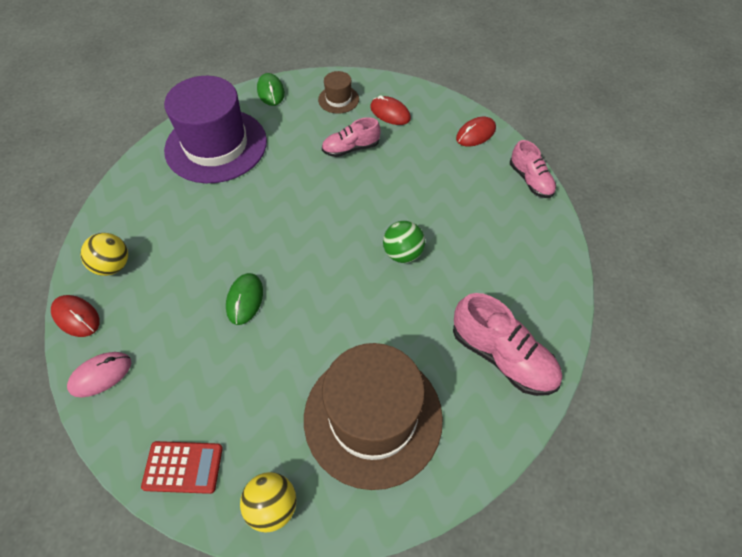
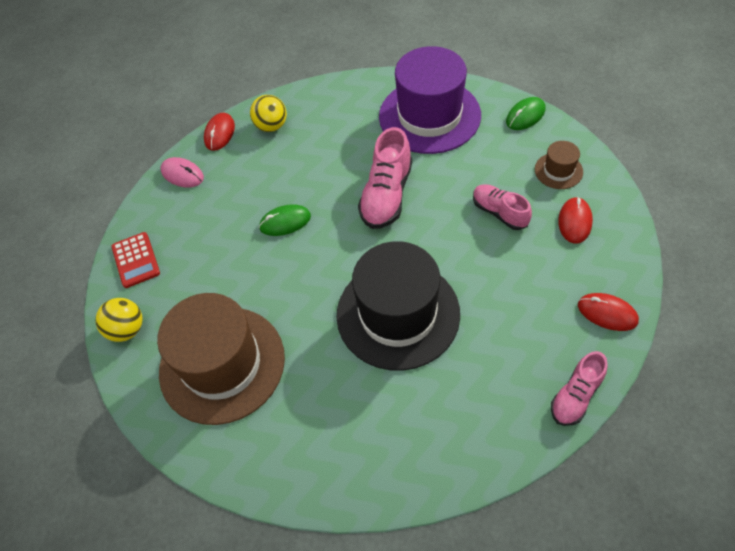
camera: 70 degrees right, 0 degrees up
(403, 253) = (398, 314): green ball -> black hat
(502, 356) = (328, 447): pink shoe -> pink shoe (386, 195)

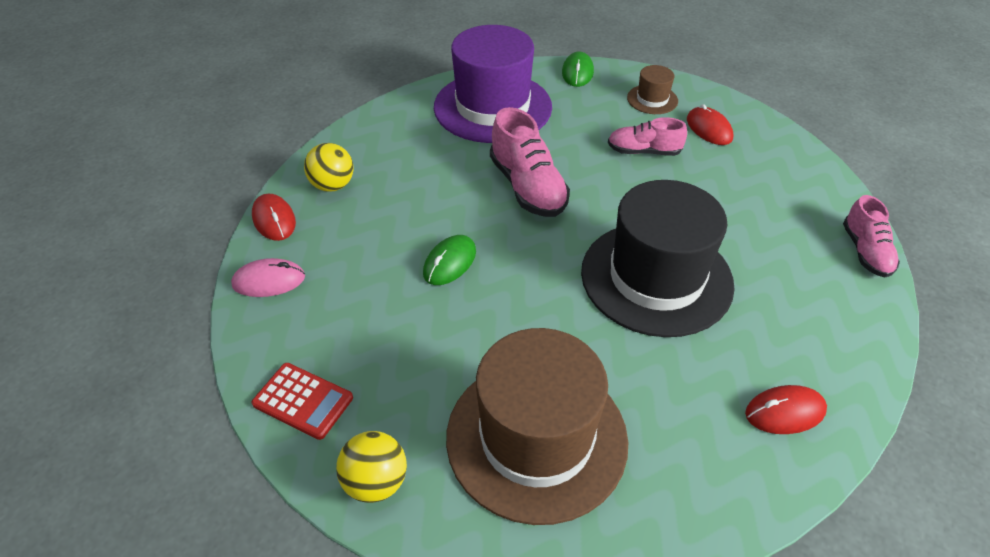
camera: 45 degrees left, 10 degrees down
(607, 313) = (811, 180): red mouse -> red mouse (785, 412)

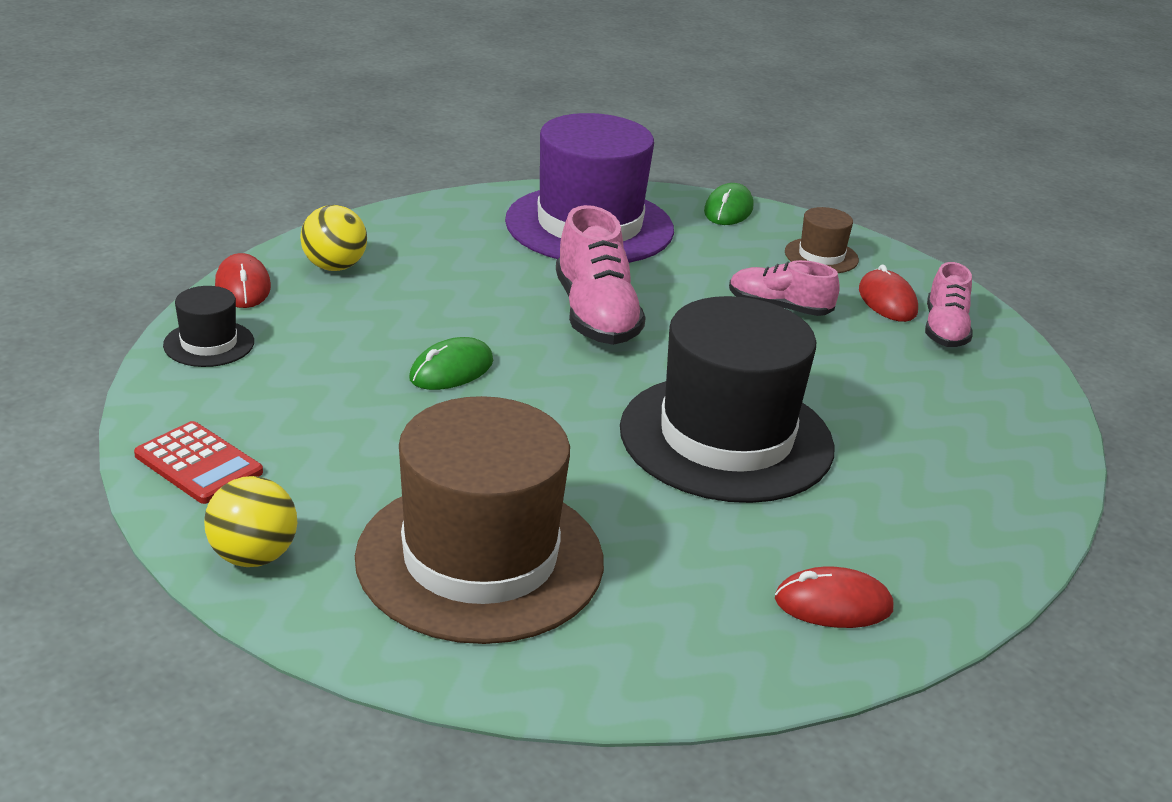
camera: 10 degrees right, 15 degrees down
(269, 281) = (209, 344): pink mouse -> black hat
(865, 251) = (1046, 469): pink shoe -> pink shoe (944, 330)

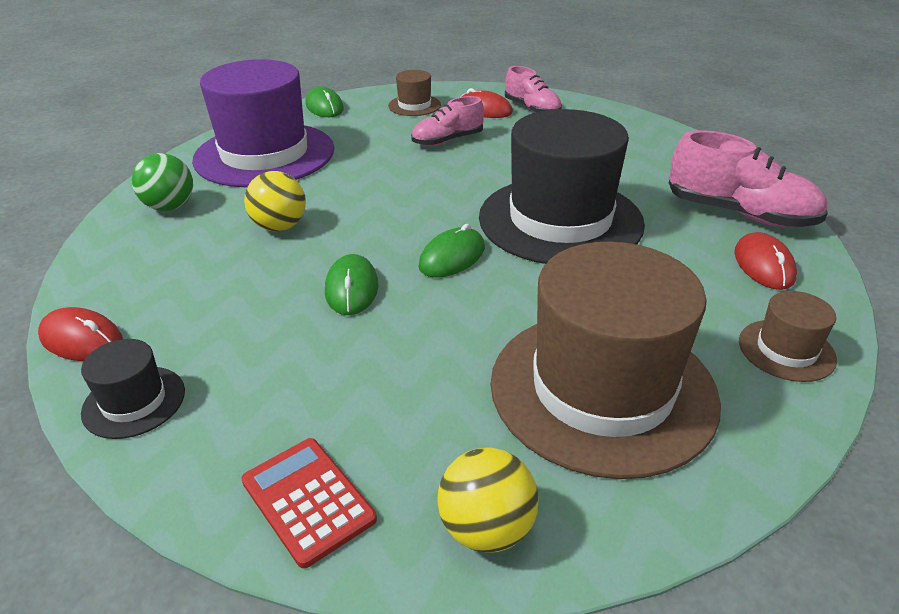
camera: 45 degrees left, 5 degrees up
(198, 464) = (308, 500): red calculator -> red calculator turned 120 degrees counterclockwise
(334, 267) = (135, 278): yellow ball -> yellow ball (280, 227)
(443, 228) = (170, 207): none -> green ball
(569, 400) = (452, 257): none -> green mouse
(595, 315) = (368, 200): pink shoe -> pink shoe (739, 214)
(683, 659) = (786, 350): none -> brown hat
(833, 604) = (763, 265): red mouse -> red mouse turned 45 degrees counterclockwise

